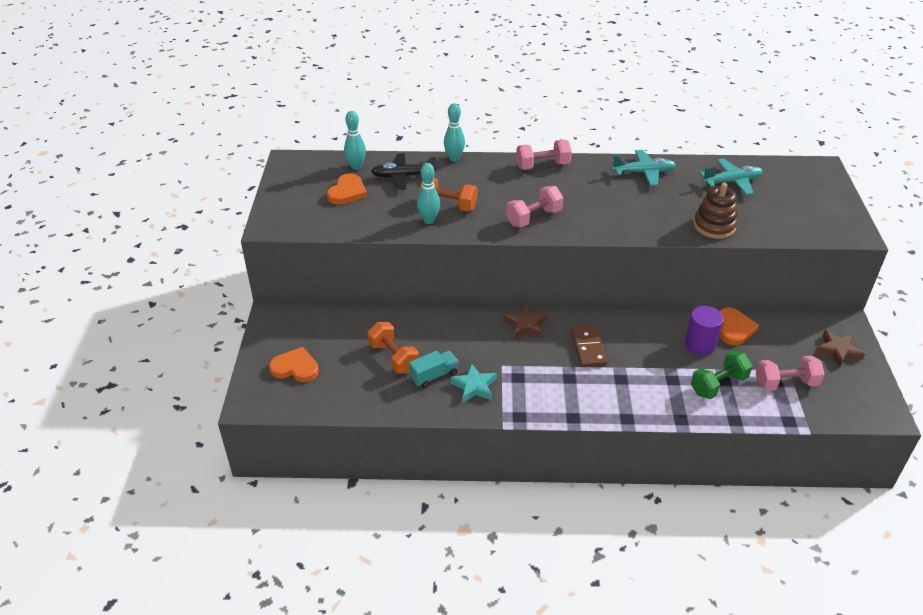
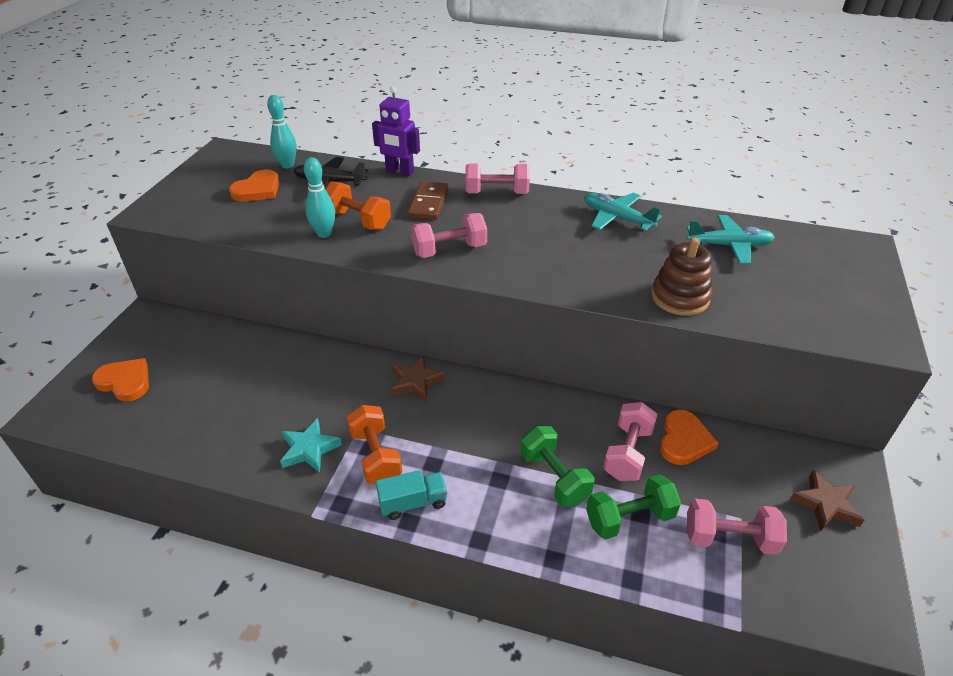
camera: 15 degrees right, 0 degrees up
(393, 358) = (239, 392): orange dumbbell -> orange dumbbell (375, 456)
(434, 376) = (270, 424): turquoise truck -> turquoise truck (413, 503)
(454, 158) = (399, 172): turquoise bowling pin -> purple robot
(588, 348) = (477, 428): brown domino -> brown domino (429, 203)
(643, 173) = (617, 218): turquoise plane -> turquoise plane turned 150 degrees counterclockwise
(657, 370) = (554, 477): none -> green dumbbell
(700, 344) = (627, 453): purple cylinder -> pink dumbbell

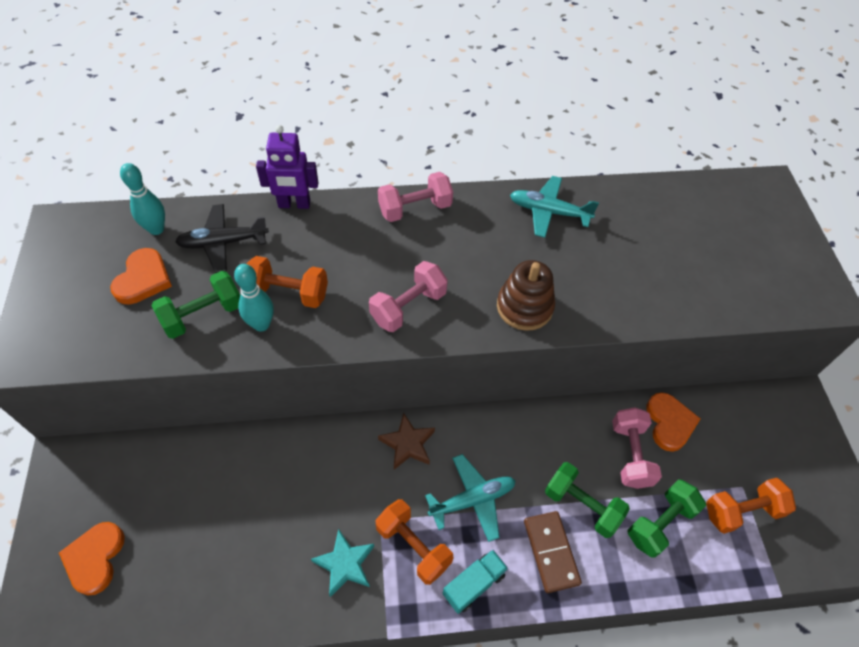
camera: 25 degrees left, 15 degrees up
(125, 382) = (95, 558): orange heart -> orange heart turned 90 degrees counterclockwise
(285, 218) = (203, 315): none -> green dumbbell
(429, 203) = (351, 244): brown domino -> brown domino (551, 552)
(680, 297) = (649, 302): brown stacking toy -> brown stacking toy (524, 307)
(729, 246) = (662, 220): turquoise plane -> turquoise plane (472, 500)
(729, 538) = (742, 511): pink dumbbell -> orange dumbbell
(825, 505) = (797, 448): brown star -> none

